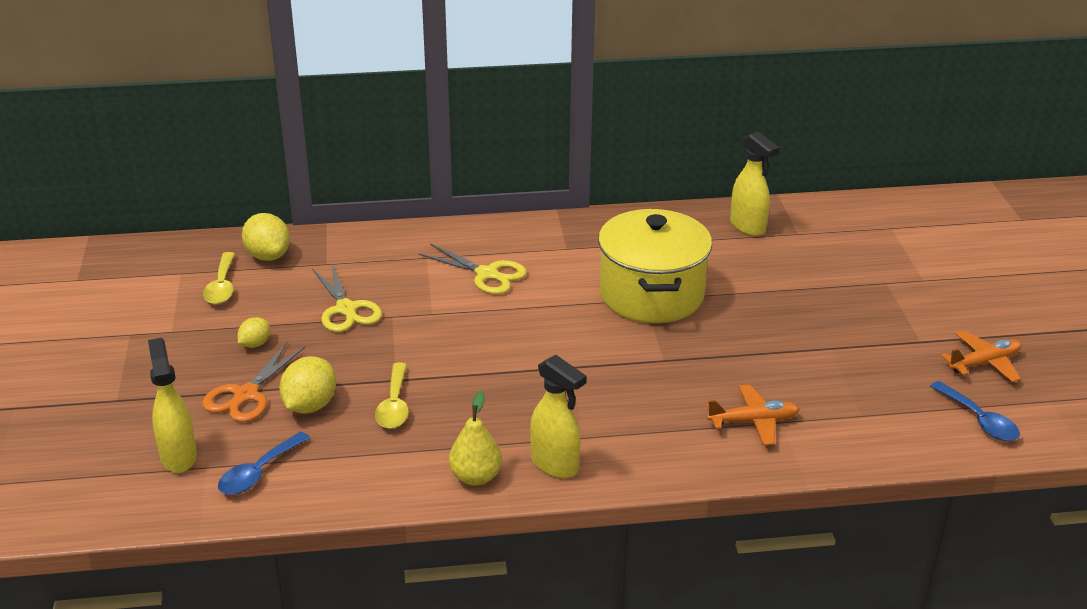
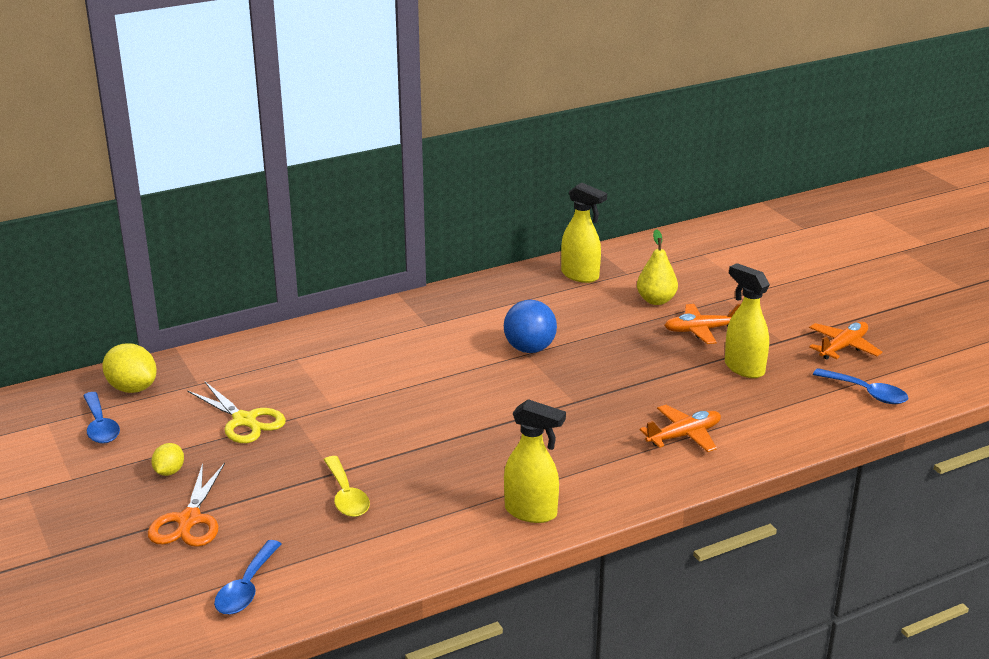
camera: 20 degrees left, 5 degrees down
(178, 456) = (152, 593): yellow spray bottle -> yellow spray bottle (743, 368)
(222, 286) = (100, 426): yellow spoon -> blue spoon
(310, 405) = (261, 515): yellow lemon -> none
(476, 477) = (464, 540): yellow pear -> yellow pear (656, 300)
(487, 274) = (365, 362): yellow scissors -> none
(651, 294) = (529, 349): yellow pot -> blue ball
(839, 312) = (701, 330): none -> orange plane

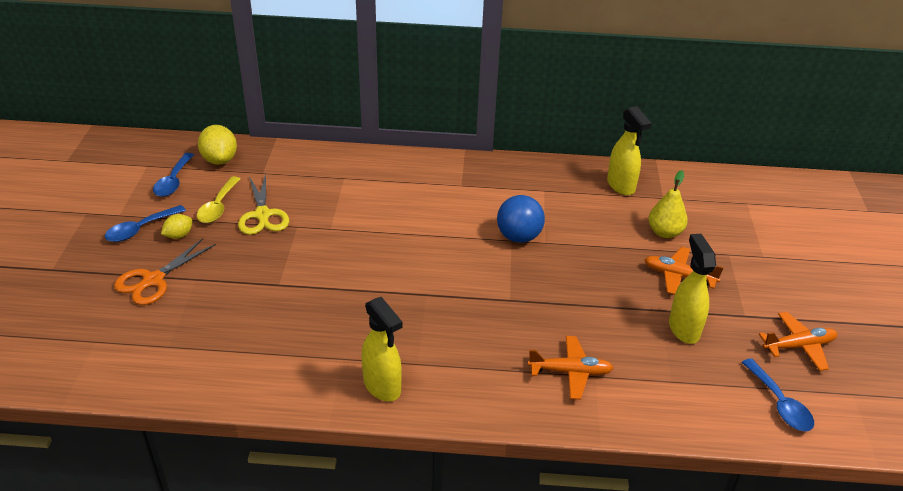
camera: 30 degrees right, 10 degrees up
(246, 587) = (134, 353): blue spoon -> blue spoon (140, 229)
(346, 495) = (268, 308): yellow spoon -> yellow spoon (218, 206)

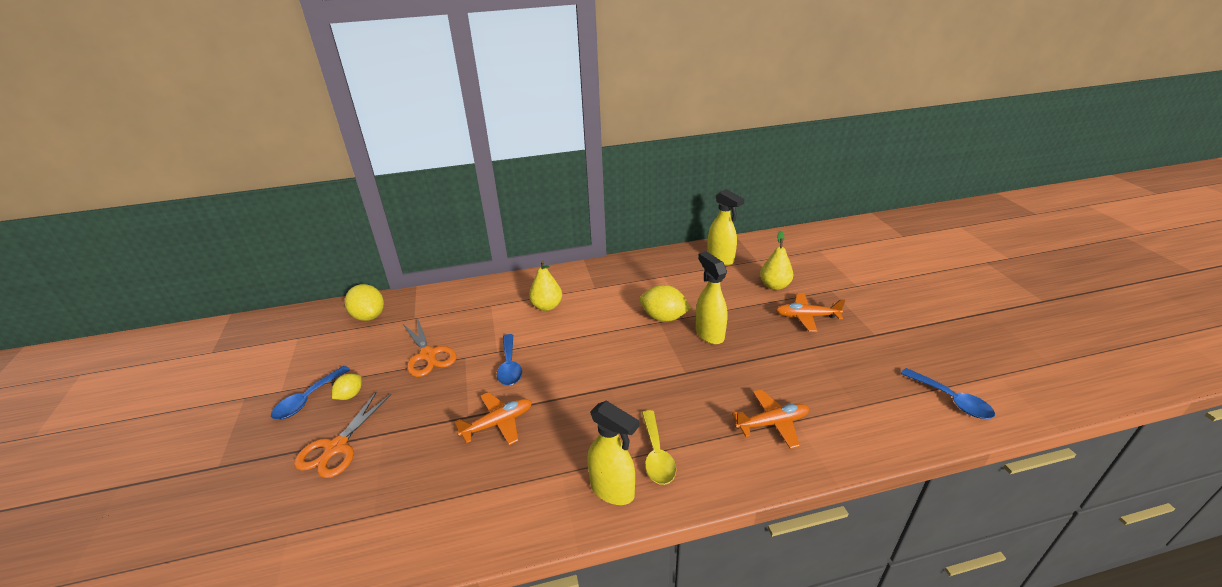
camera: 15 degrees left, 5 degrees down
(173, 181) = (329, 345): blue spoon -> blue spoon (509, 366)
(218, 206) = (381, 358): yellow spoon -> yellow spoon (656, 455)
(262, 215) = (428, 355): yellow scissors -> orange scissors
(401, 193) = (547, 306): none -> yellow pear
(518, 237) = (664, 317): blue ball -> yellow lemon
(683, 328) = (838, 358): yellow spray bottle -> yellow spray bottle (709, 334)
(798, 346) = (931, 348): orange plane -> orange plane (498, 423)

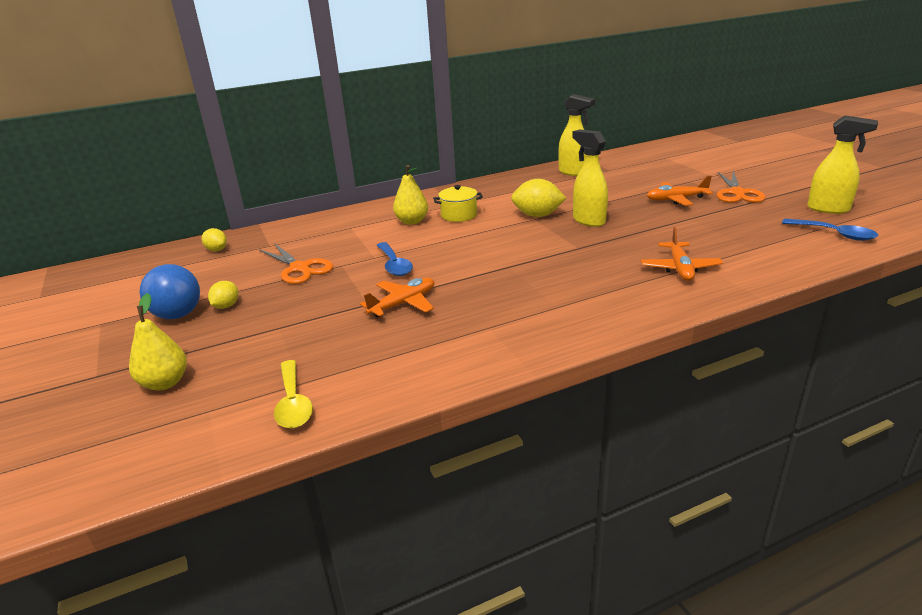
camera: 10 degrees left, 5 degrees down
(308, 399) = (178, 315): blue spoon -> blue ball
(336, 447) = (231, 343): orange scissors -> orange scissors (737, 193)
(369, 316) = (217, 250): yellow lemon -> yellow lemon, size x0.58
(592, 304) = (459, 215): none -> yellow pot
(612, 490) = (547, 331): yellow spray bottle -> yellow spray bottle (829, 209)
(656, 455) = (578, 303): yellow spoon -> yellow spoon (293, 403)
(772, 423) = (680, 268): orange plane -> orange plane turned 120 degrees clockwise
(774, 286) = (635, 184): yellow pear -> yellow pear (165, 383)

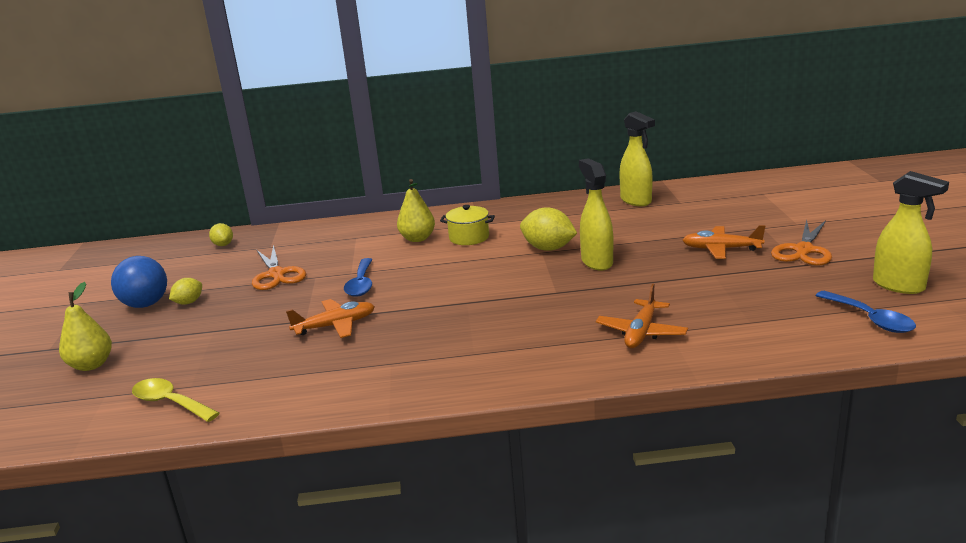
camera: 20 degrees right, 5 degrees down
(293, 403) = (170, 403): yellow spoon -> yellow spoon turned 120 degrees clockwise

